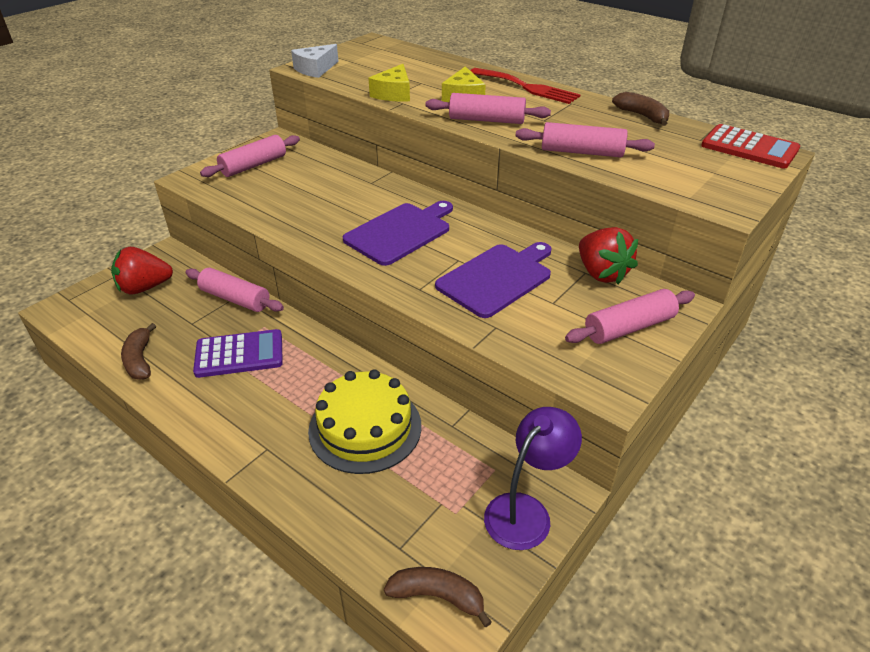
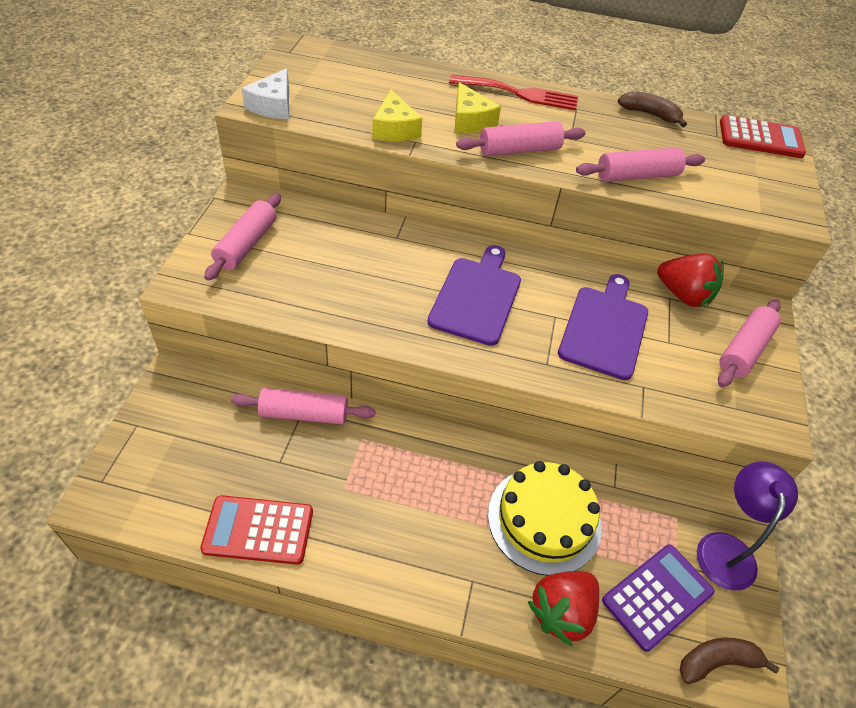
camera: 30 degrees left, 10 degrees up
(140, 360) = (258, 530): brown banana -> red calculator
(144, 288) = (186, 433): red strawberry -> red strawberry (561, 612)
(239, 354) = (362, 482): purple calculator -> purple calculator (657, 596)

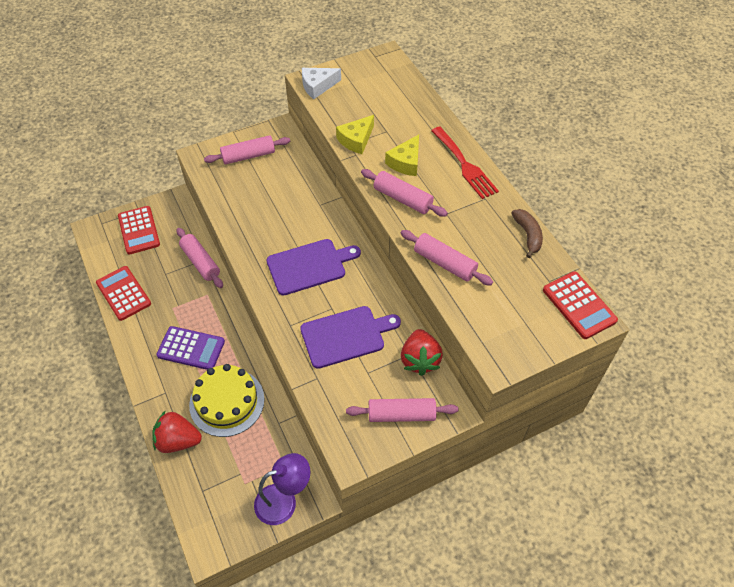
camera: 55 degrees right, 5 degrees up
(171, 445) = (139, 230): none -> red calculator
(657, 596) = (223, 480): purple calculator -> purple calculator (191, 348)
(717, 661) = (205, 528): brown banana -> none

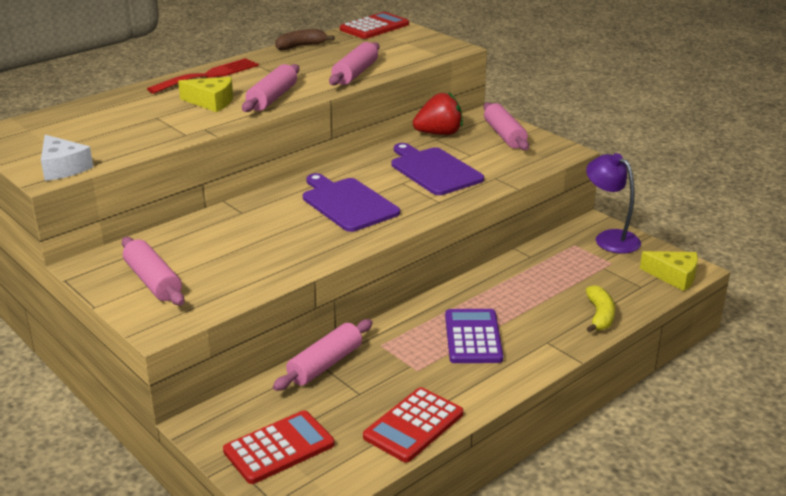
camera: 105 degrees left, 25 degrees down
(178, 440) = (600, 316): red strawberry -> yellow banana
(227, 402) = (528, 294): yellow cake -> none
(356, 140) = (177, 131): yellow cheese -> yellow cheese (674, 276)

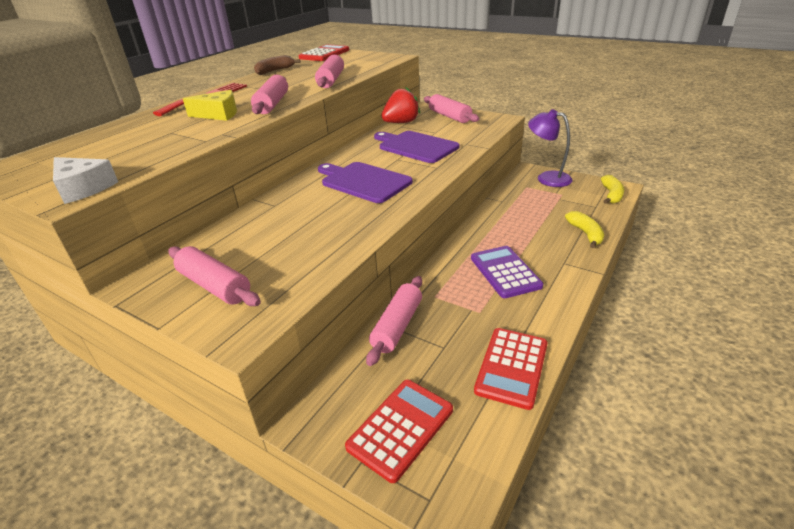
camera: 15 degrees left, 5 degrees up
(674, 276) = (611, 195): yellow cheese -> yellow banana

